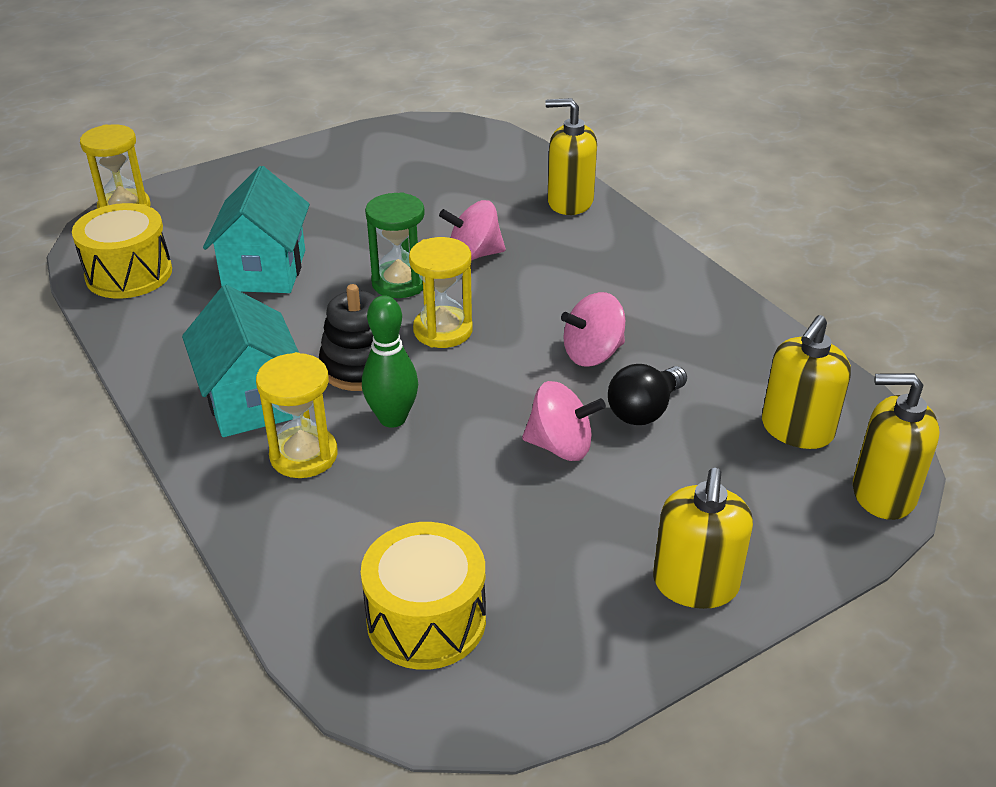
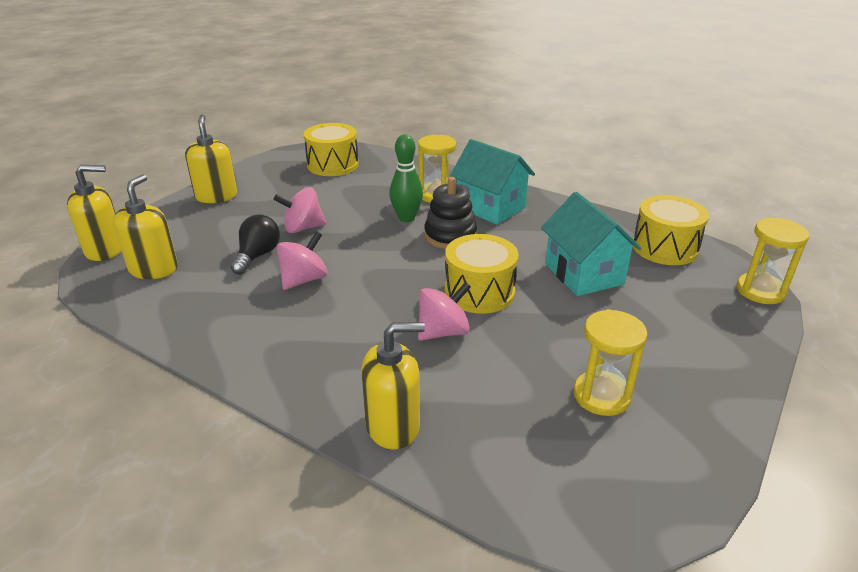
camera: 155 degrees right, 5 degrees down
(399, 282) = (479, 292): green hourglass -> yellow drum
(443, 330) = (418, 268): yellow hourglass -> yellow hourglass (601, 396)

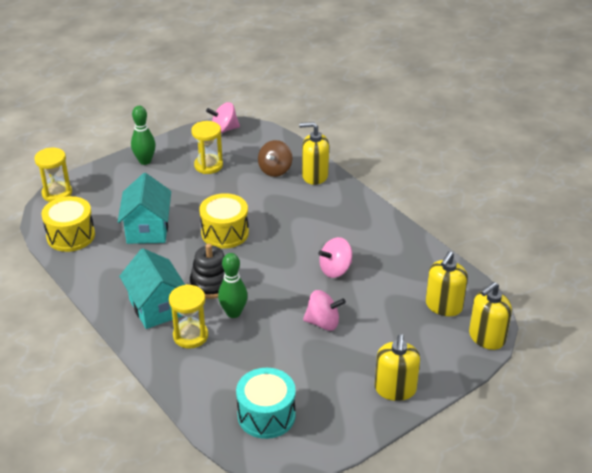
camera: 160 degrees left, 5 degrees up
(105, 250) = (486, 337): yellow soap dispenser -> yellow soap dispenser turned 45 degrees counterclockwise
(257, 256) = (365, 300): black light bulb -> none
(333, 165) = (266, 415): yellow drum -> turquoise drum
(443, 332) = (264, 213): pink spinning top -> pink spinning top (224, 129)
(475, 419) = (275, 170): none -> brown spinning top
(715, 376) = (145, 161): none -> green bowling pin

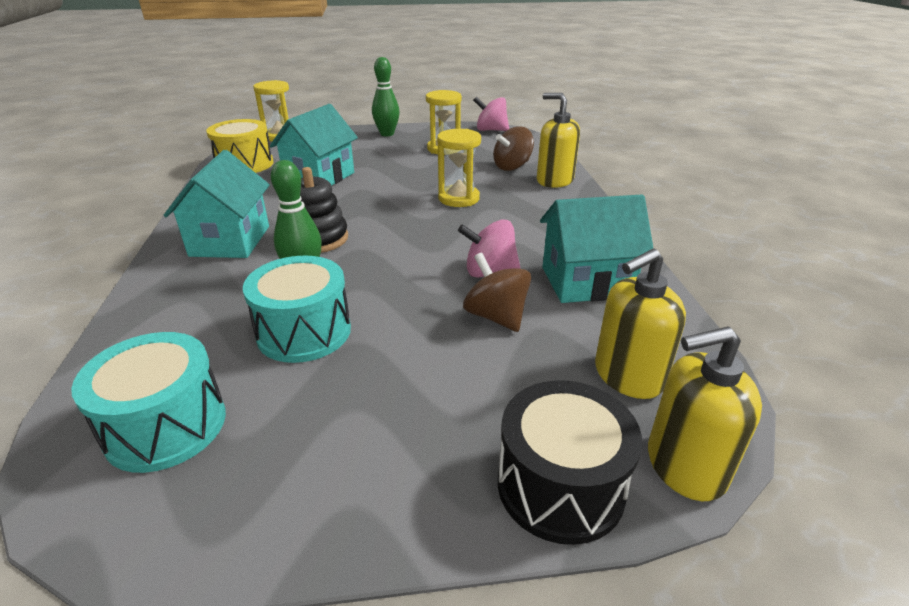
camera: 30 degrees right, 5 degrees down
(190, 336) = (222, 281): yellow hourglass -> yellow hourglass (459, 198)
(225, 233) = (394, 200): yellow drum -> none
(275, 346) = (304, 332): none -> turquoise drum
(323, 323) = (404, 327): pink spinning top -> none
(362, 298) = (496, 316): none -> brown spinning top
(391, 257) = (586, 282): none -> turquoise house
(395, 389) = (416, 485): yellow soap dispenser -> none
(447, 365) = (560, 485): none -> black drum

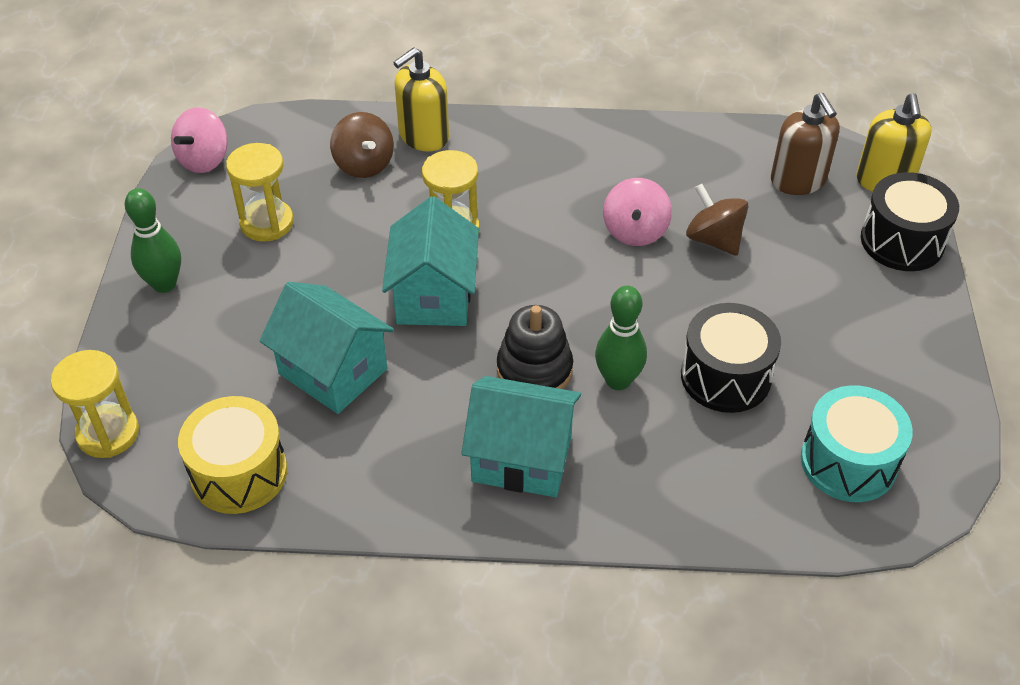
camera: 80 degrees left, 15 degrees up
(304, 332) = (725, 376): turquoise drum -> black drum
(496, 316) = (714, 239): brown spinning top -> brown spinning top turned 75 degrees clockwise
(586, 282) = (664, 168): turquoise house -> turquoise house (434, 296)
(628, 376) = (798, 180): yellow soap dispenser -> brown soap dispenser

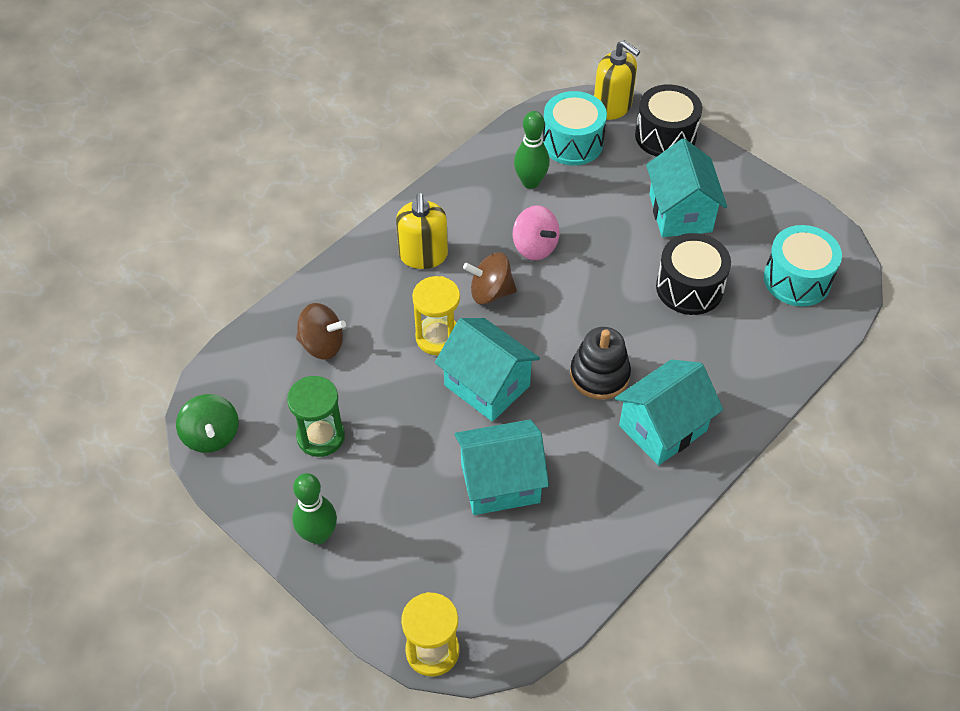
camera: 50 degrees left, 5 degrees up
(204, 160) = (211, 435): pink spinning top -> green spinning top
(239, 473) = (539, 589): yellow drum -> none
(267, 223) = (320, 436): yellow hourglass -> green hourglass
(423, 136) = (330, 294): yellow soap dispenser -> yellow soap dispenser (423, 255)
(618, 380) = (646, 340): green bowling pin -> green bowling pin (530, 182)
(714, 239) = (580, 215): brown spinning top -> brown spinning top (490, 292)
(798, 180) = (572, 143): brown soap dispenser -> turquoise drum
(815, 312) = (680, 213): none -> turquoise house

